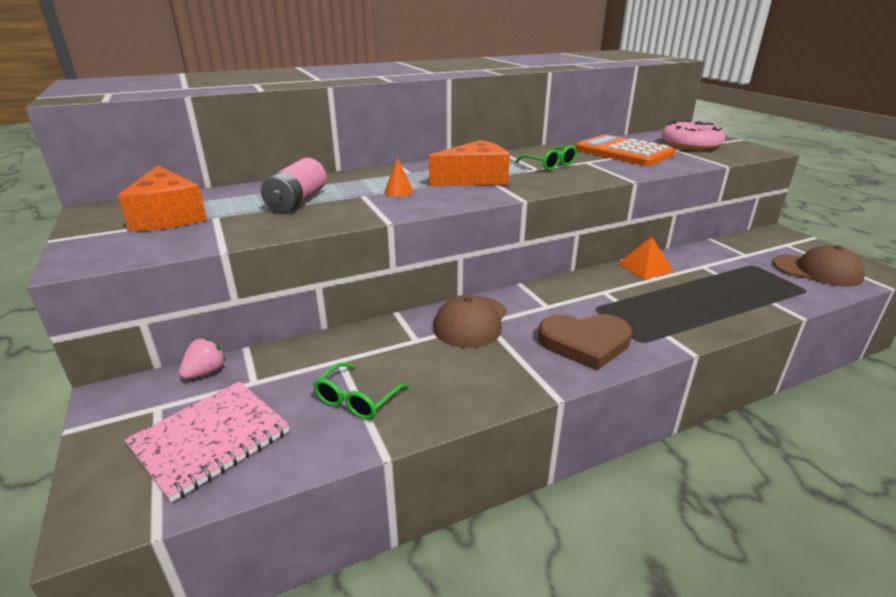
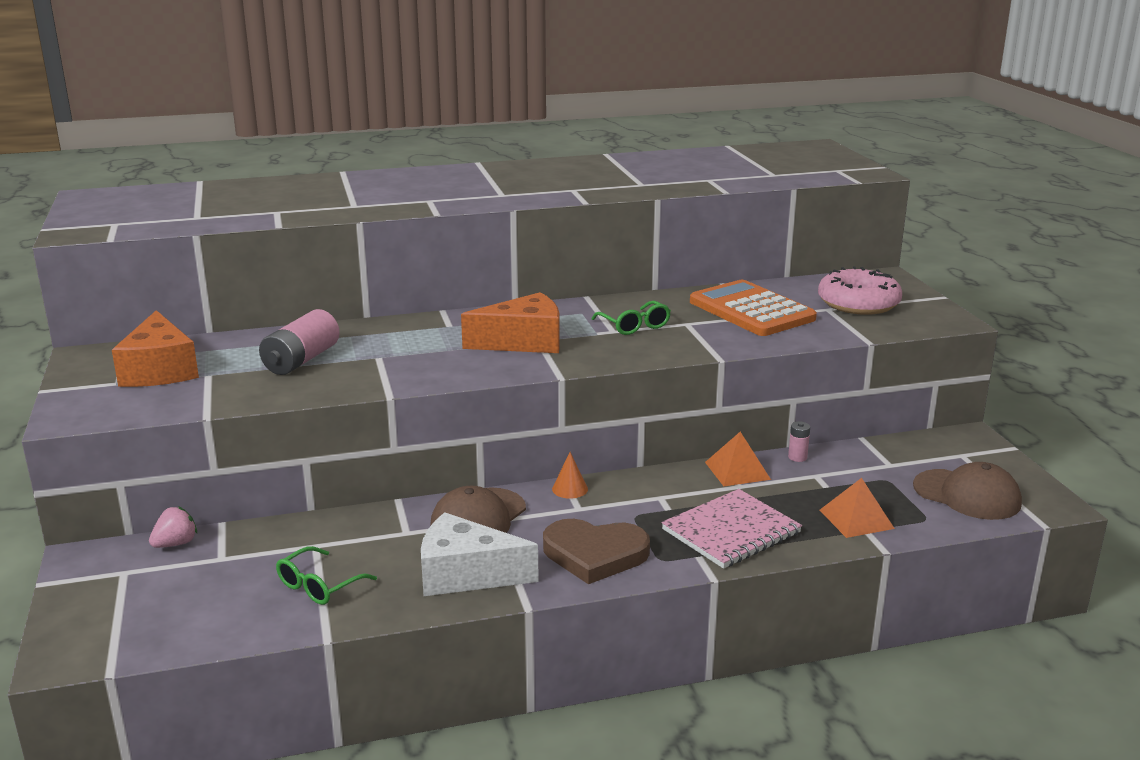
camera: 10 degrees right, 5 degrees down
(210, 439) = (168, 606): pink notebook -> pink notebook (731, 531)
(399, 191) = (422, 354): orange cone -> orange cone (570, 489)
(487, 373) = (466, 574): none -> white cheese
(679, 255) = (797, 457): none -> pink battery
(759, 295) = (856, 519): none -> orange pyramid

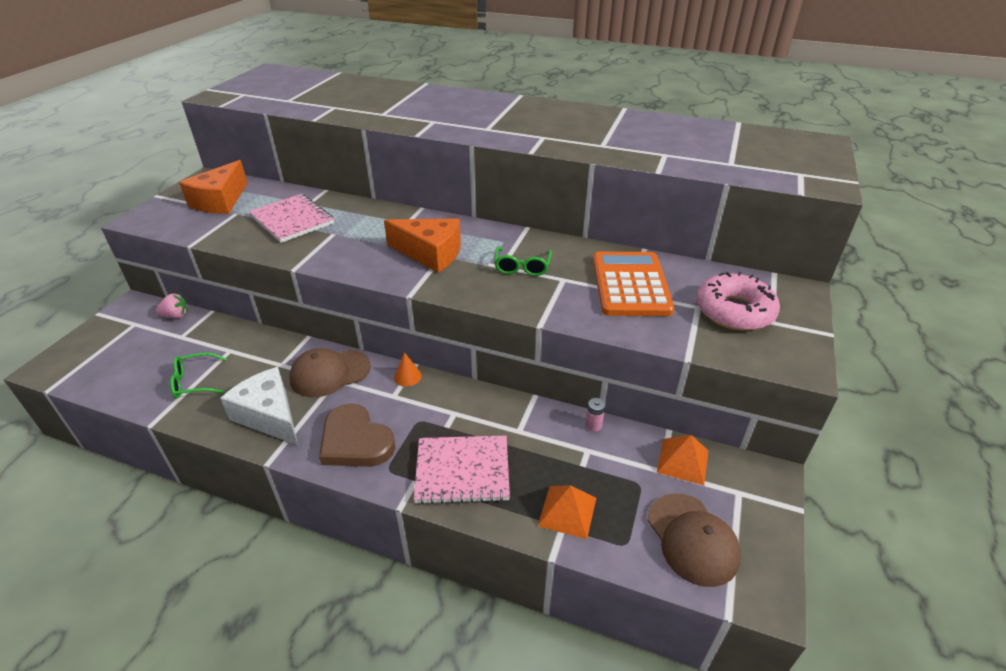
camera: 35 degrees right, 15 degrees up
(301, 360) = (292, 220): pink battery -> pink notebook
(737, 470) = (534, 415): orange pyramid -> orange pyramid (683, 461)

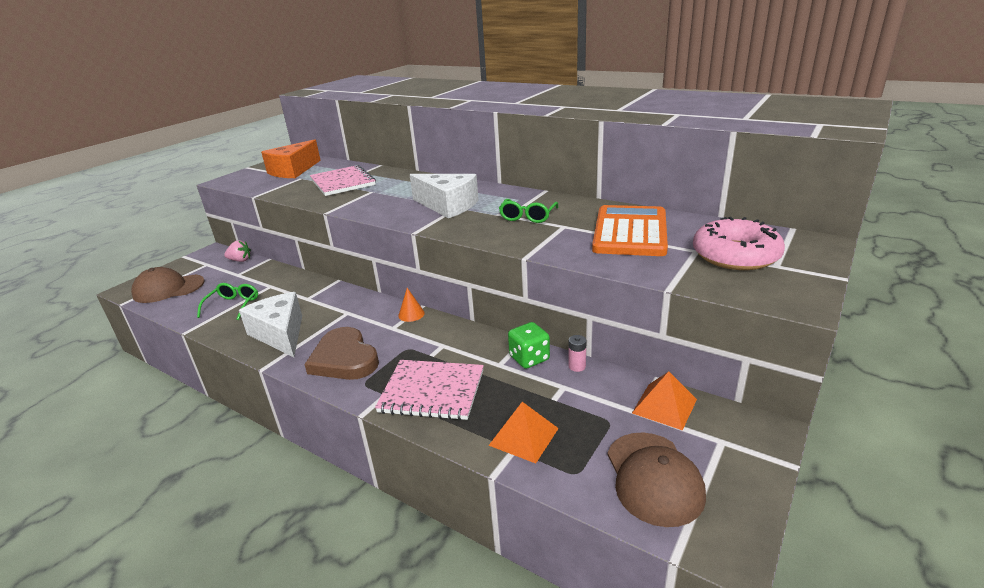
camera: 15 degrees right, 10 degrees down
(195, 382) = (233, 306): green glasses -> green glasses turned 105 degrees clockwise
(330, 373) = (344, 307): brown cap -> brown cap (168, 289)
(430, 254) = (447, 206): orange cheese -> white cheese
(546, 420) = (529, 358): none -> green dice

